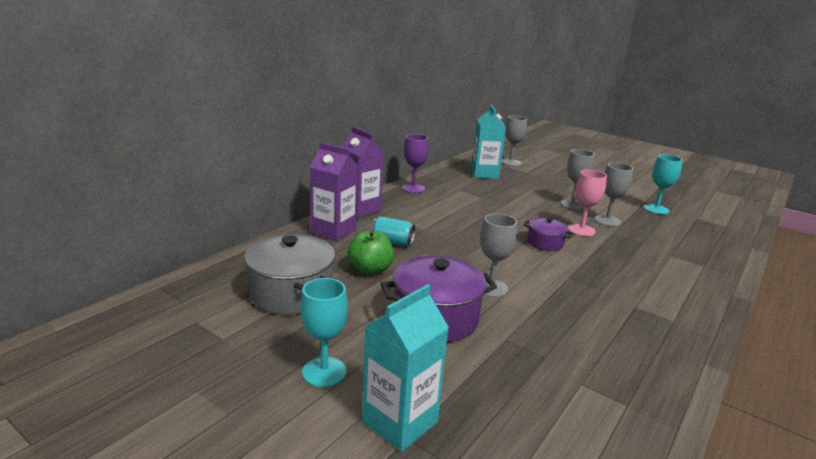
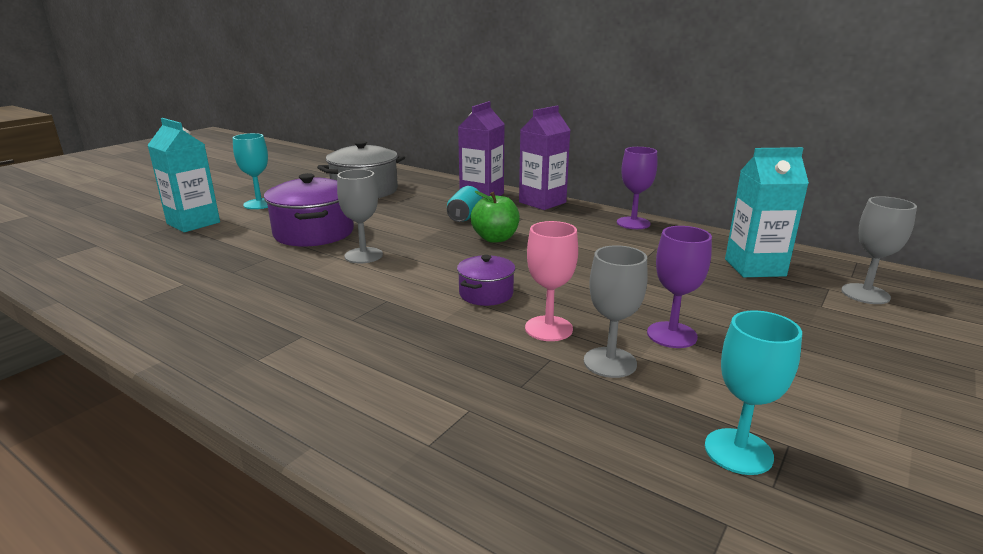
camera: 90 degrees right, 0 degrees up
(370, 270) = (403, 210): green apple -> green apple (495, 238)
(572, 204) = (671, 335): grey goblet -> purple goblet

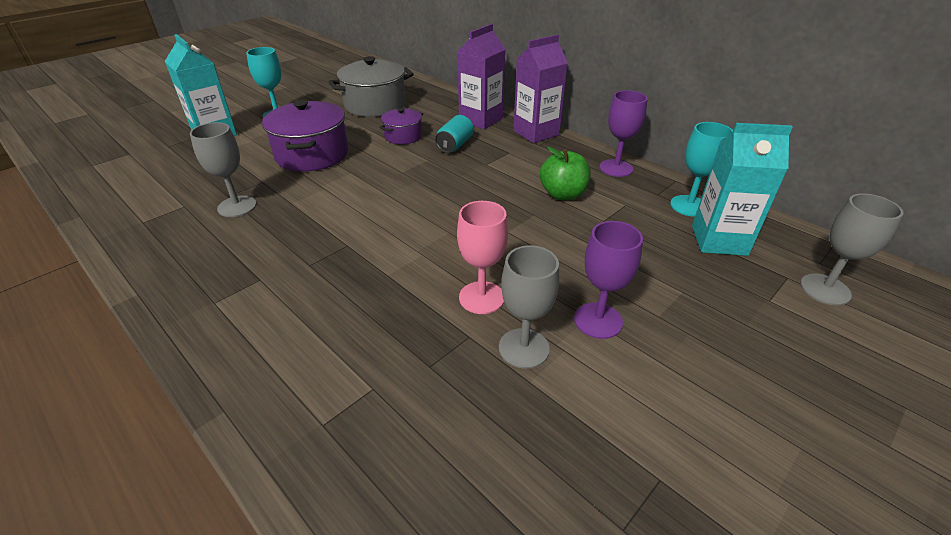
camera: 10 degrees right, 15 degrees up
(363, 255) = (346, 187): grey goblet -> grey goblet (237, 206)
(486, 294) = (439, 247): purple pot -> purple pot (403, 136)
(495, 238) = (473, 177): green apple -> green apple (562, 194)
(738, 451) = (605, 480): turquoise goblet -> turquoise goblet (689, 206)

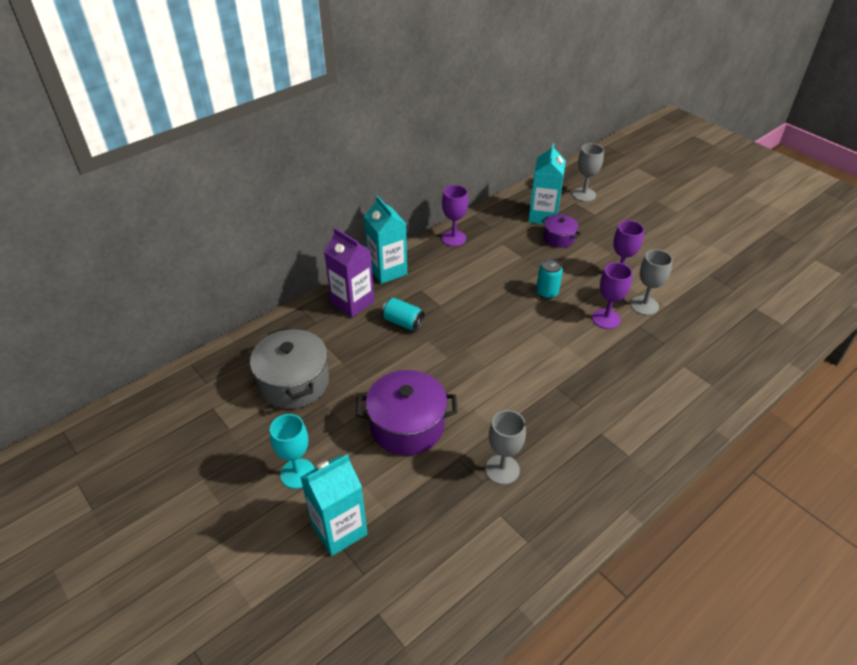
camera: 85 degrees left, 5 degrees up
(403, 136) = (378, 357): purple pot -> purple pot (559, 238)
(481, 297) = (606, 319): pink goblet -> purple goblet
(529, 241) = (547, 293): none -> turquoise can
(536, 133) = (387, 271): purple carton -> turquoise carton
(562, 194) = (489, 270): green apple -> none
(689, 206) = (505, 218): turquoise goblet -> none

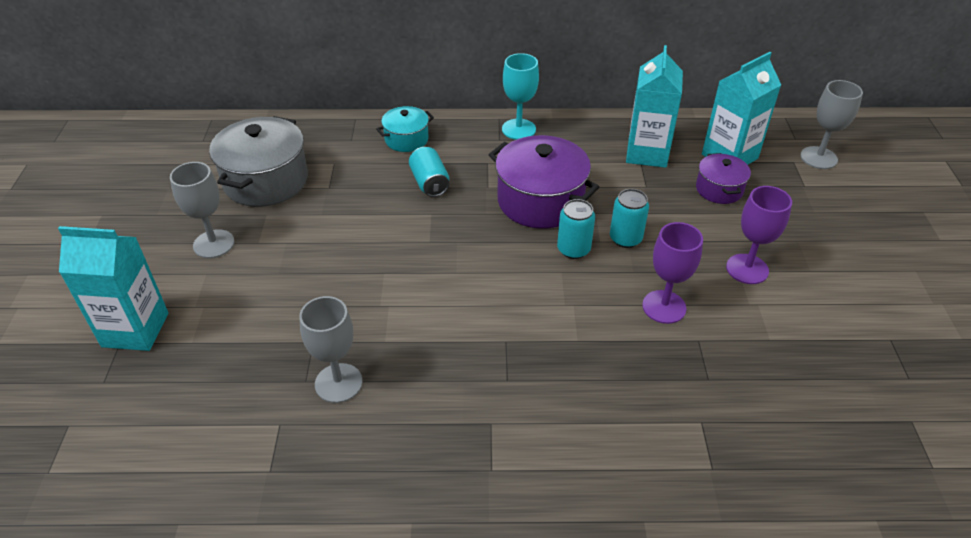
camera: 40 degrees right, 0 degrees up
(297, 473) = (168, 259): turquoise goblet -> turquoise goblet (518, 129)
(352, 302) = (406, 139): purple carton -> turquoise pot
(387, 271) = (478, 127): turquoise carton -> turquoise carton (647, 153)
(407, 426) = (307, 280): purple pot -> purple pot (540, 201)
(453, 238) = (589, 130): purple goblet -> none
(529, 314) = (573, 249): none -> turquoise can
(644, 305) = (737, 321): grey goblet -> grey goblet (214, 244)

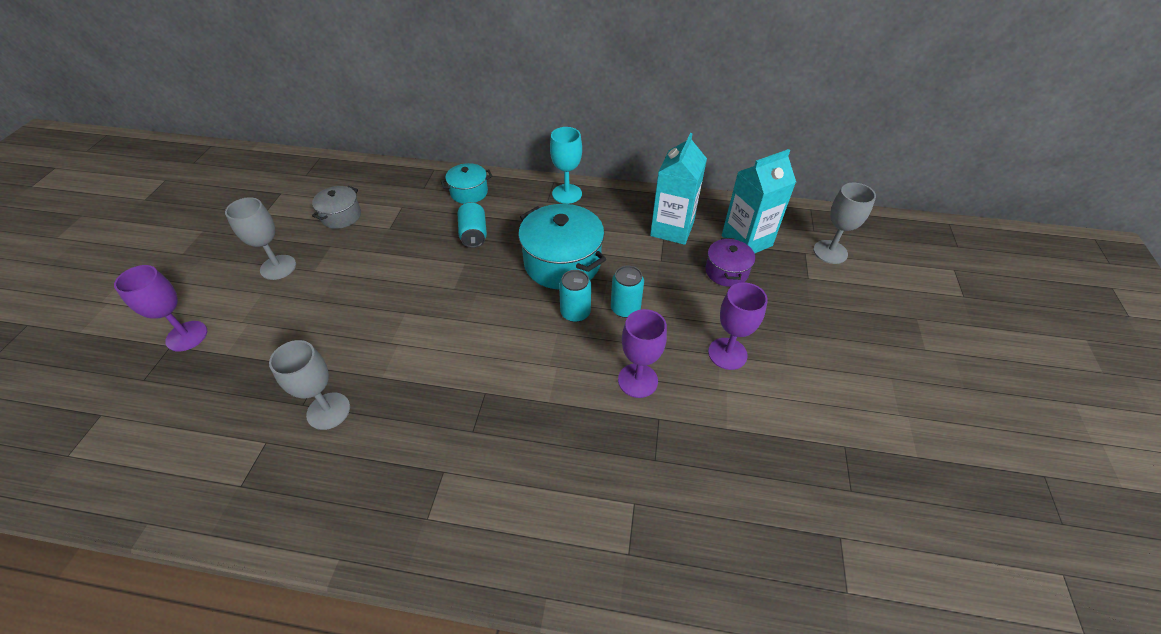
camera: 10 degrees right, 5 degrees up
(135, 330) = (187, 336): turquoise carton -> purple goblet
(266, 181) = (341, 216): grey pot -> grey pot, size x0.55
(540, 201) = (562, 263): purple pot -> turquoise pot

